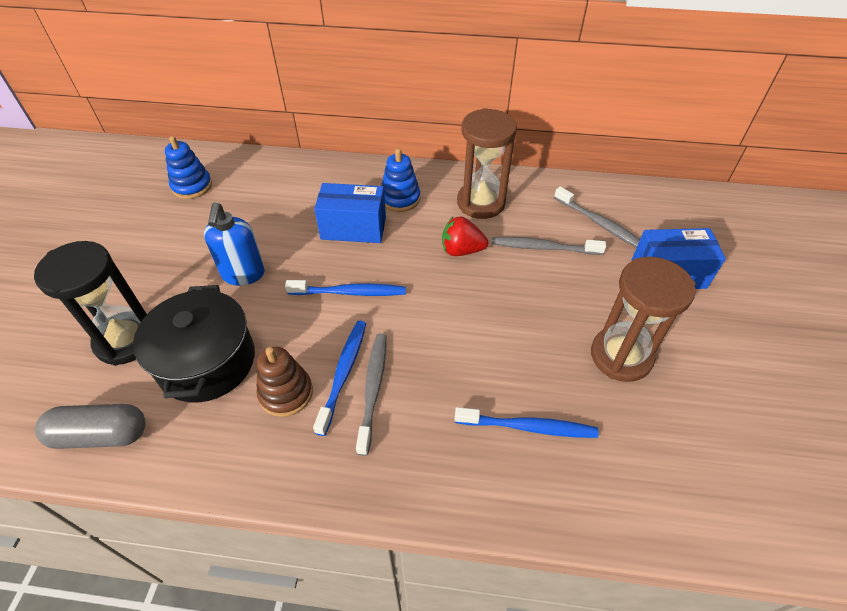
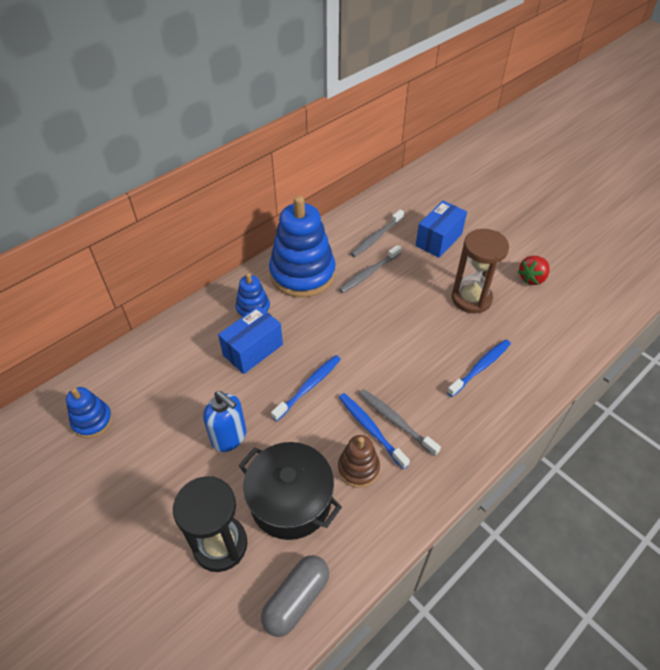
camera: 50 degrees left, 0 degrees up
(461, 250) = (332, 310): red strawberry -> red strawberry (532, 278)
(481, 203) = (302, 274): brown hourglass -> blue stacking toy
(599, 223) = (376, 237): grey toothbrush -> grey toothbrush turned 135 degrees clockwise

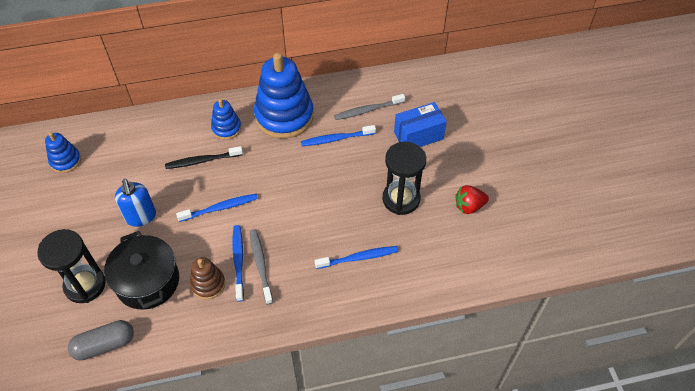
camera: 30 degrees right, 5 degrees up
(253, 350) = (202, 161): blue box -> black toothbrush
(369, 273) = (336, 139): grey toothbrush -> blue toothbrush
(471, 298) = (401, 199): brown hourglass -> black hourglass

